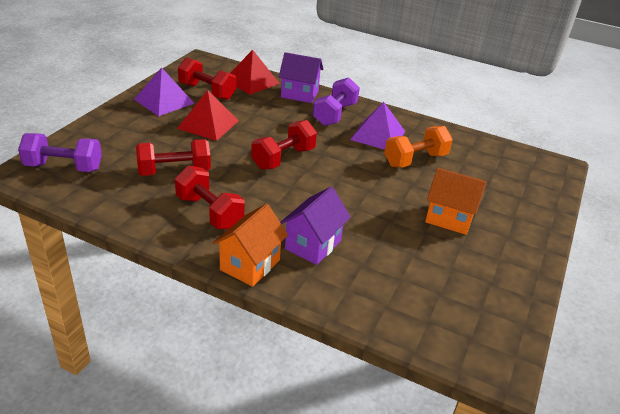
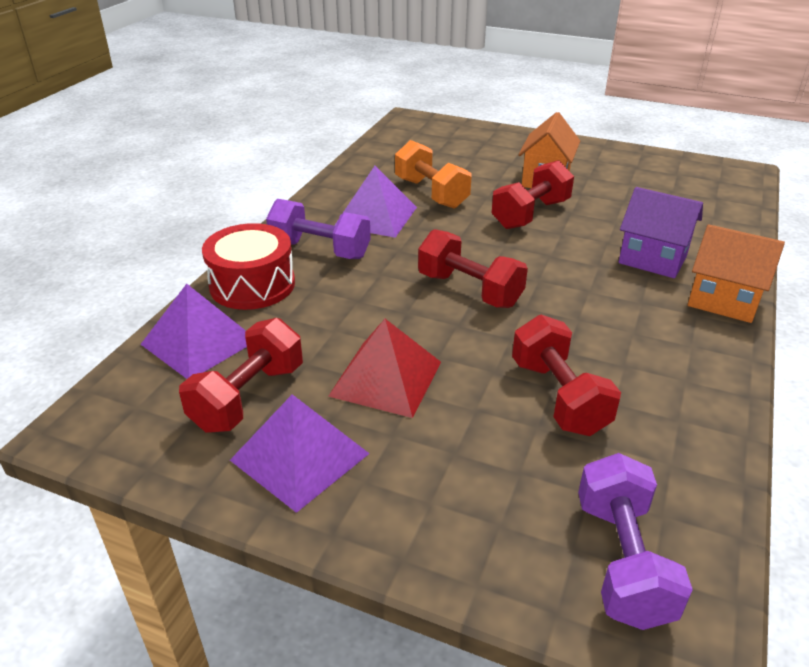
camera: 90 degrees left, 0 degrees up
(209, 212) = (643, 345): red dumbbell -> red dumbbell (530, 214)
(251, 81) = (199, 342): red pyramid -> purple pyramid
(299, 94) = (252, 285): purple house -> red drum

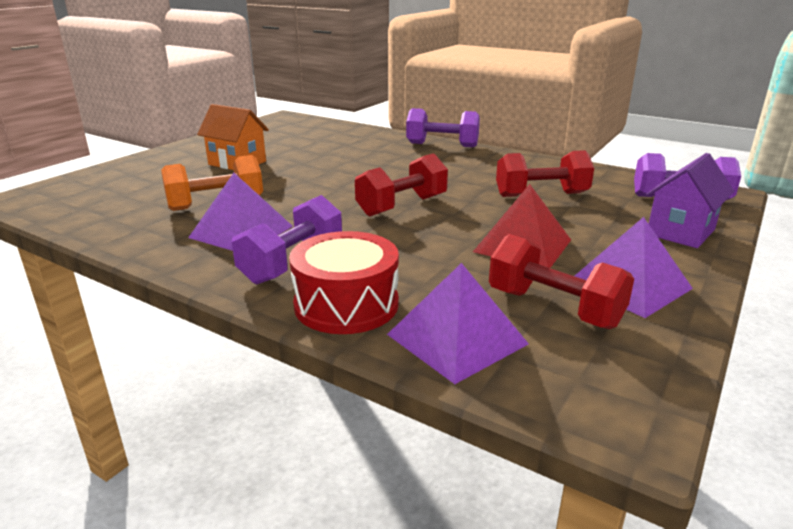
camera: 80 degrees left, 10 degrees down
(530, 214) = (293, 174): red dumbbell -> none
(652, 260) = (385, 152): purple house -> purple house (680, 232)
(723, 301) = (442, 145): orange house -> purple dumbbell

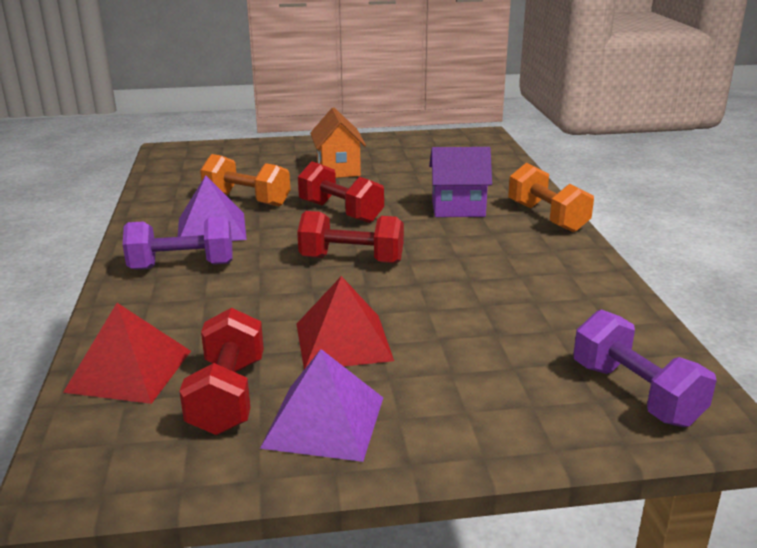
camera: 50 degrees right, 0 degrees up
(346, 304) = (139, 310): red drum -> none
(442, 145) = (547, 217): purple dumbbell -> orange dumbbell
(457, 339) = (129, 371): purple pyramid -> red pyramid
(541, 195) = (493, 310): red dumbbell -> red dumbbell (340, 212)
(680, 232) = (517, 419): purple house -> purple house (458, 208)

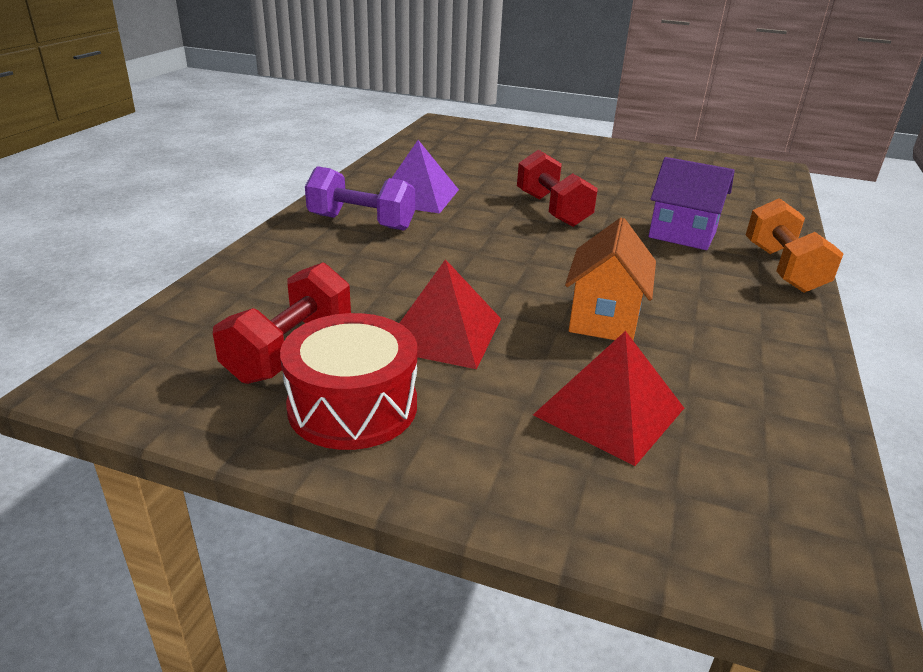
camera: 25 degrees right, 5 degrees up
(129, 371) = (232, 300): red pyramid -> red pyramid (609, 411)
(247, 200) = (472, 179): orange dumbbell -> none
(324, 421) = (352, 406): purple pyramid -> red drum
(338, 170) = (585, 170): orange house -> orange house (604, 319)
(351, 260) = (522, 257): red dumbbell -> none
(635, 394) = (732, 504): purple dumbbell -> none

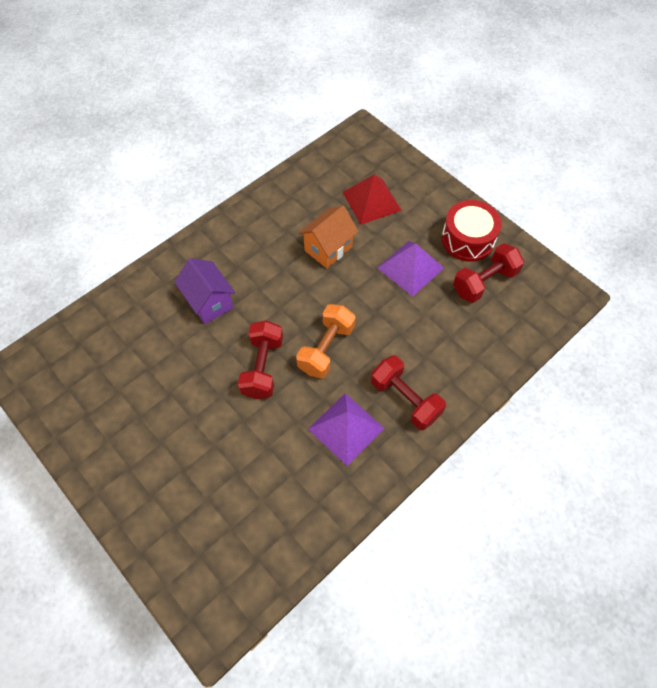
camera: 150 degrees left, 30 degrees up
(361, 222) = (405, 399): purple dumbbell -> red dumbbell
(442, 333) = (410, 268): red pyramid -> purple pyramid
(782, 268) = (193, 249): orange dumbbell -> orange dumbbell (326, 348)

